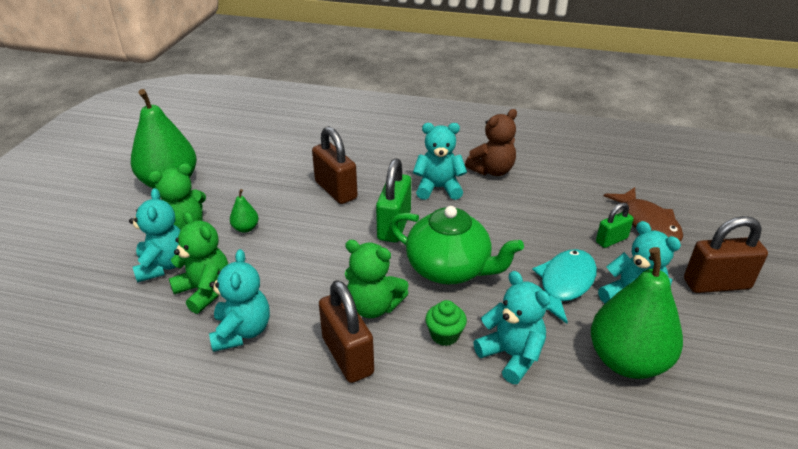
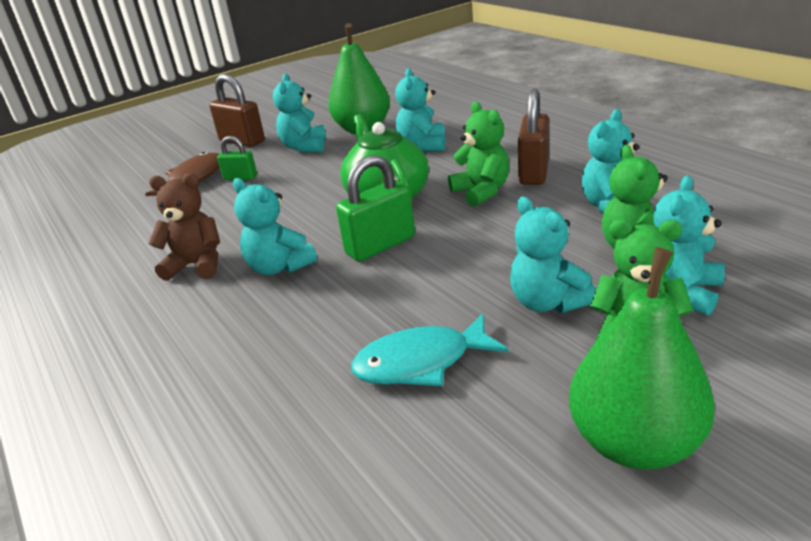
camera: 135 degrees left, 5 degrees down
(245, 228) = (547, 302): green pear -> turquoise teddy bear
(335, 190) = (388, 311): brown padlock -> none
(444, 335) = (450, 164): green cupcake -> none
(564, 284) = (325, 165): turquoise fish -> turquoise fish (421, 362)

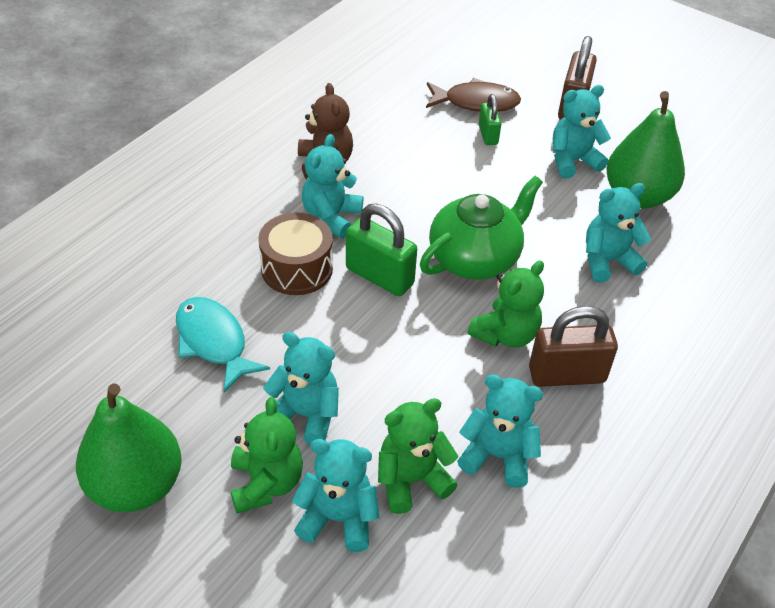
camera: 65 degrees right, 15 degrees up
(339, 294) = (297, 268): none -> brown drum
(547, 302) = (306, 415): turquoise teddy bear -> turquoise teddy bear turned 75 degrees clockwise

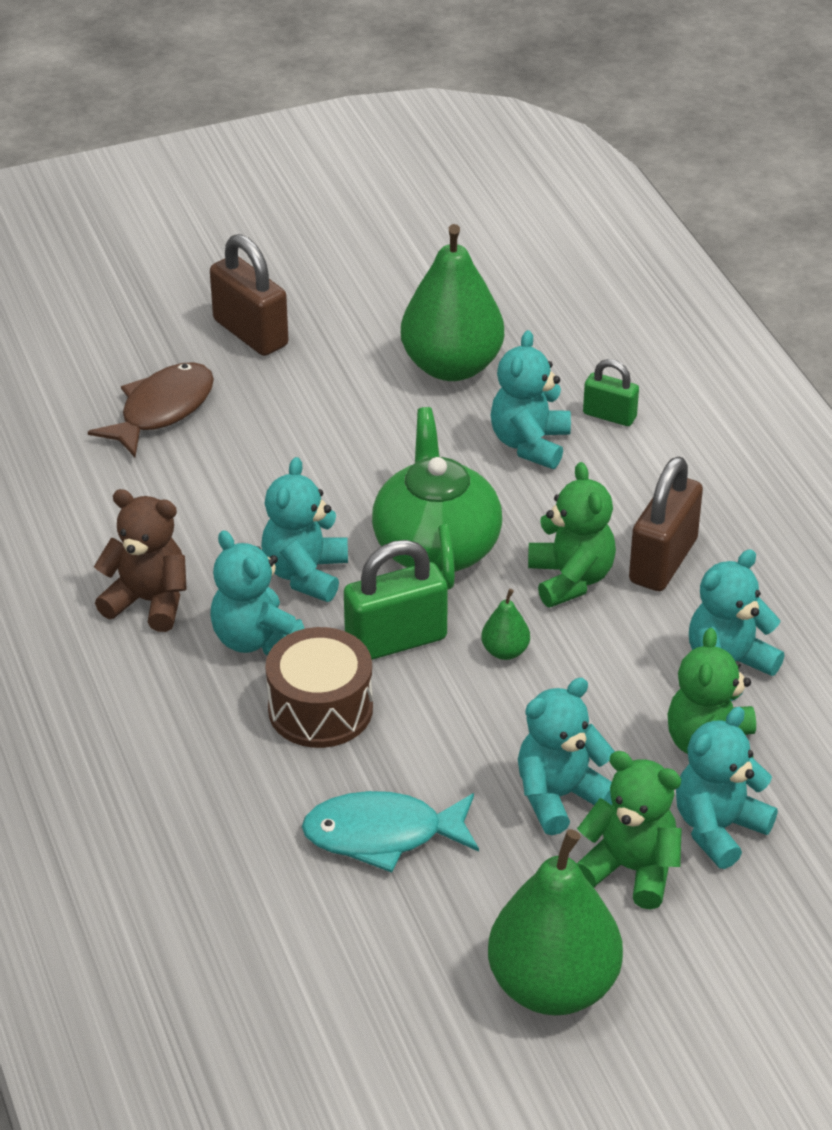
camera: 55 degrees left, 5 degrees down
(413, 330) = (505, 651): none -> green pear
(488, 135) = (233, 430): green padlock -> green padlock (609, 415)
(573, 161) = (347, 384): turquoise teddy bear -> turquoise teddy bear (305, 574)

